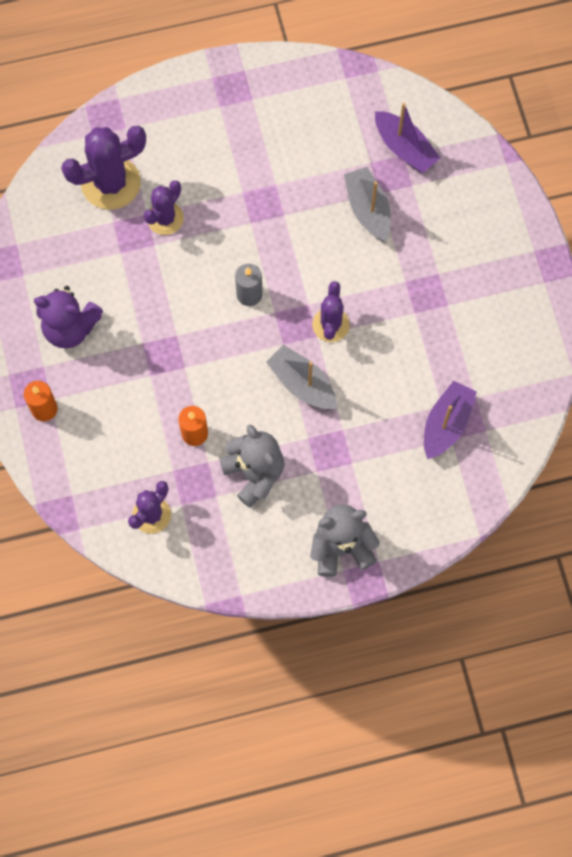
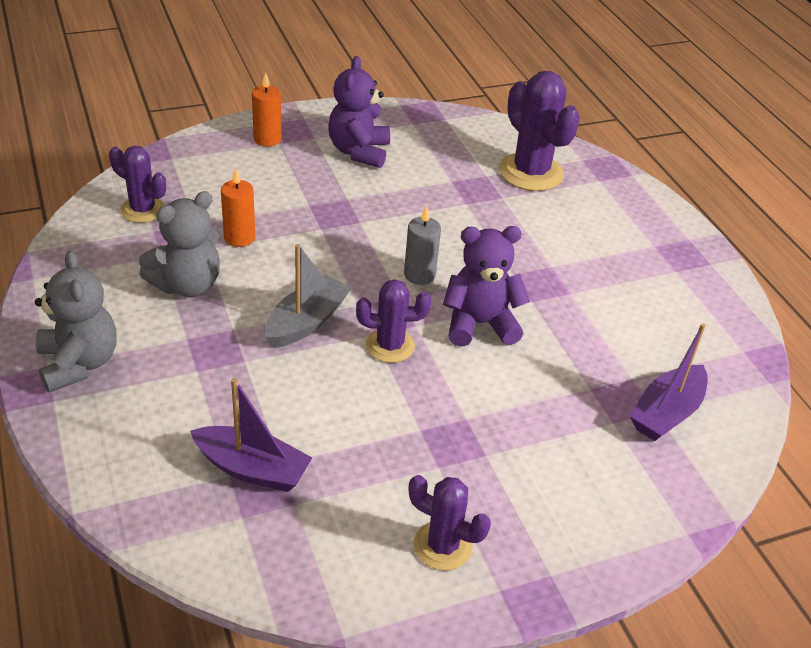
camera: 80 degrees right, 30 degrees down
(165, 218) = (500, 210): purple cactus -> purple cactus (442, 546)
(309, 257) = (480, 324): none -> purple teddy bear
(368, 209) = (562, 377): grey boat -> none

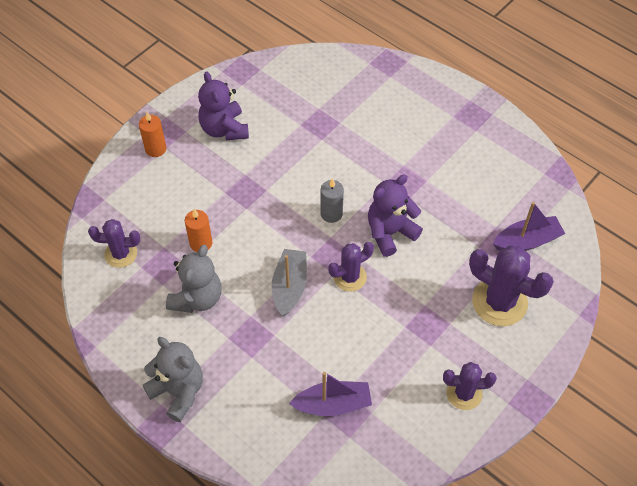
camera: 25 degrees left, 15 degrees up
(531, 172) = (345, 91): purple cactus -> purple cactus (499, 302)
(666, 413) = (527, 241): purple boat -> purple boat turned 120 degrees counterclockwise

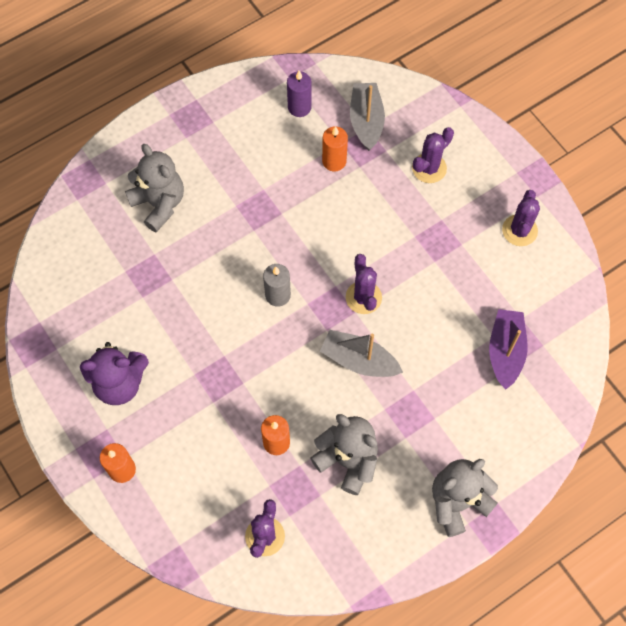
camera: 75 degrees left, 10 degrees up
(385, 114) = (159, 204): none -> grey teddy bear
(390, 232) = (319, 243): purple teddy bear -> none
(475, 225) = (334, 161): none -> orange candle
(499, 302) = (429, 168): purple cactus -> purple cactus, size x0.61
(518, 187) = (299, 107): none -> purple candle
(527, 241) = (366, 121): purple boat -> grey boat

